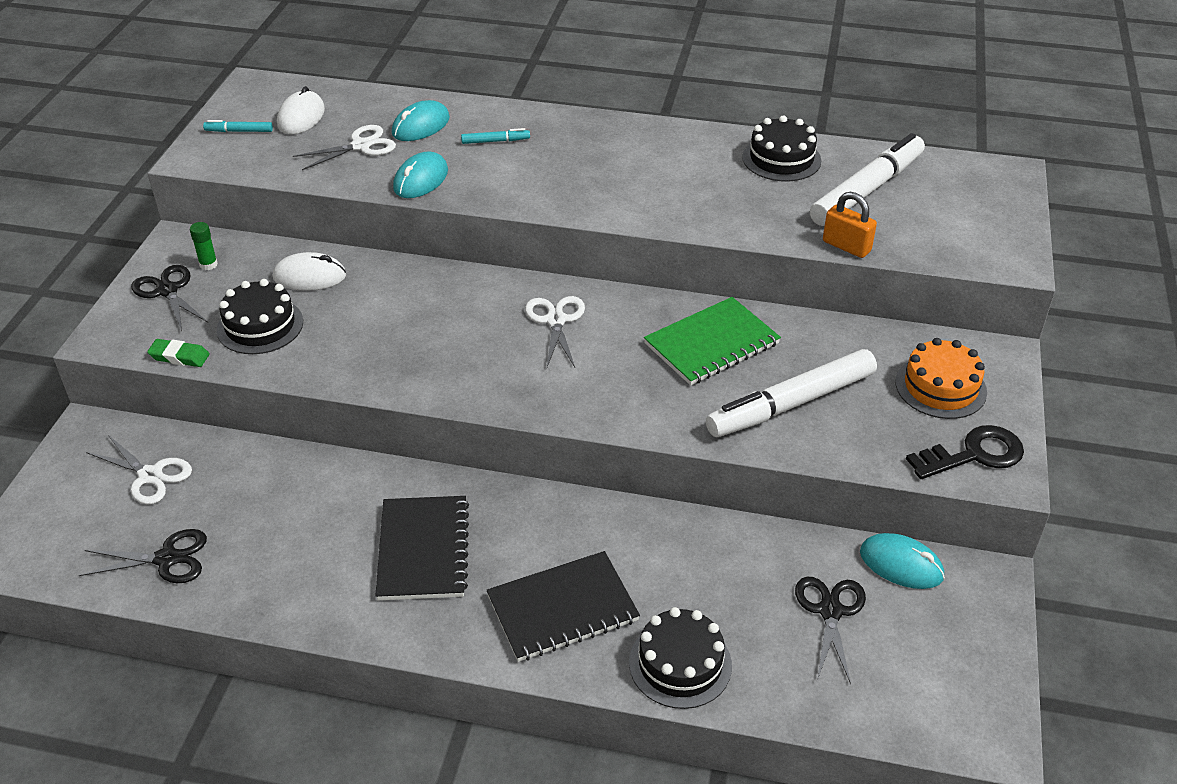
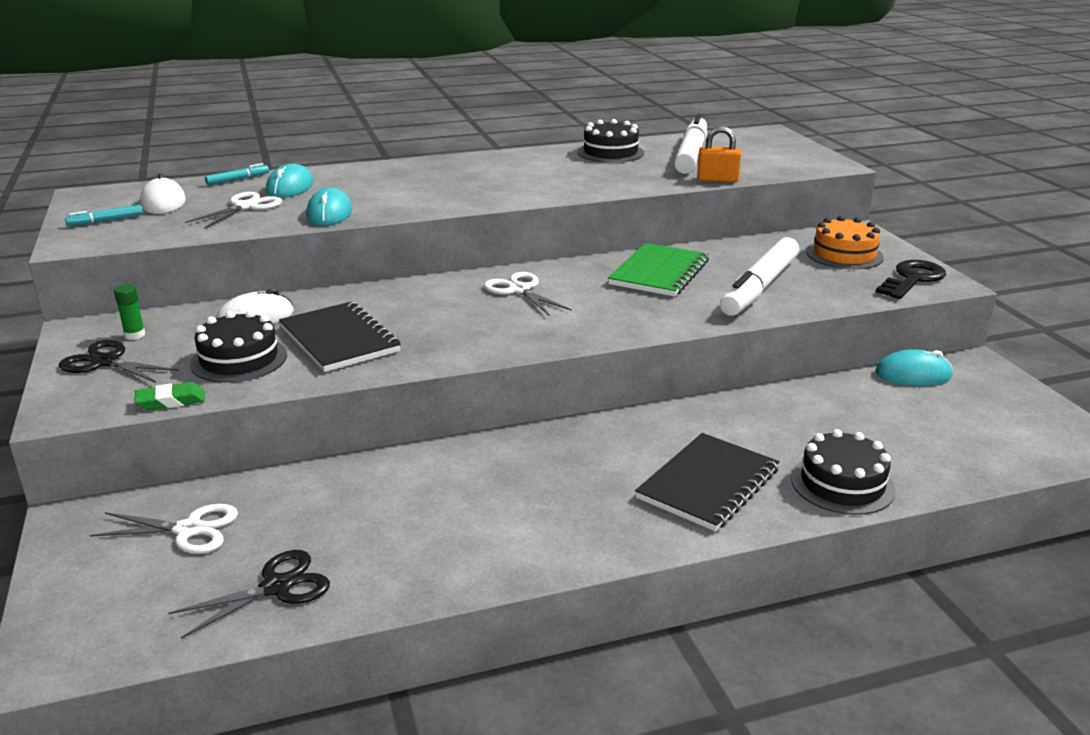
camera: 30 degrees left, 15 degrees down
(423, 550) = (541, 489): black notebook -> black notebook (339, 339)
(495, 141) = (370, 183): turquoise marker -> turquoise marker (237, 179)
(830, 611) = (903, 415): black scissors -> none

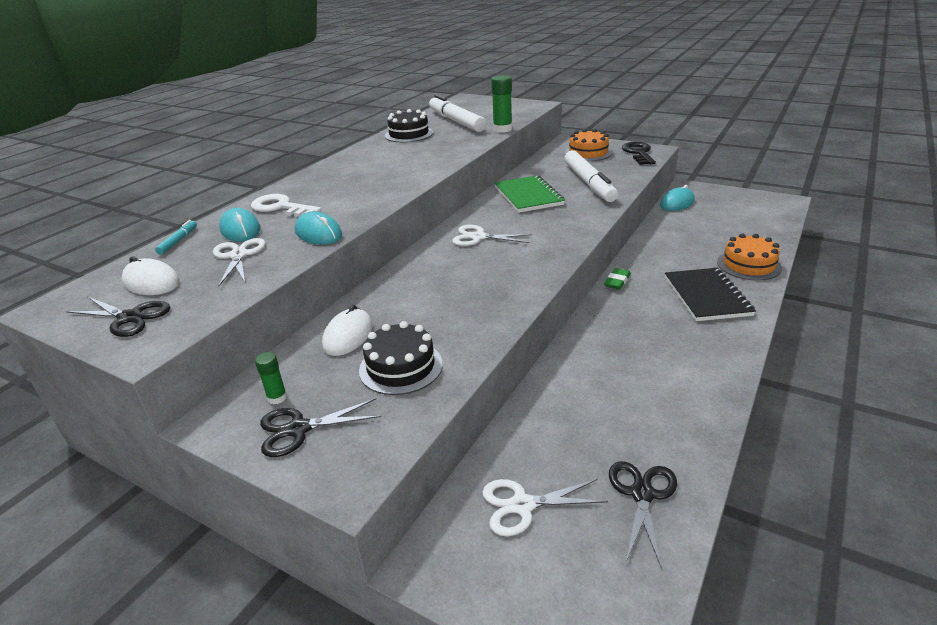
camera: 40 degrees left, 5 degrees up
(106, 221) = (130, 318): turquoise marker -> black scissors
(171, 401) = (417, 421): green eraser -> green eraser (617, 281)
(189, 530) = (522, 505): white scissors -> white scissors turned 150 degrees counterclockwise
(339, 339) = (439, 318): black notebook -> none
(354, 181) = (281, 207): none -> white key
(717, 180) = (502, 129): orange padlock -> green glue stick
(842, 484) = (748, 265): black cake -> orange cake

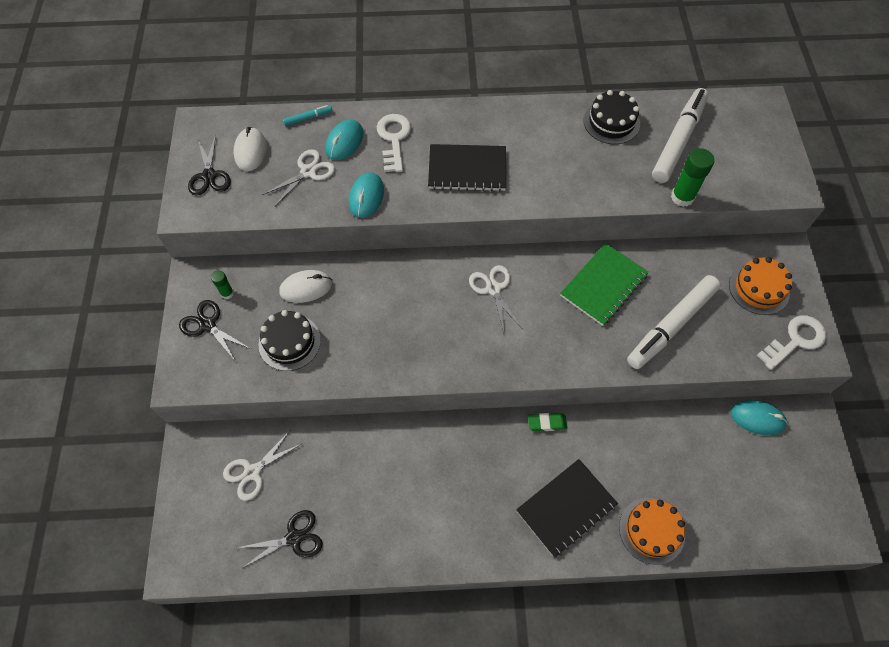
camera: 55 degrees right, 30 degrees up
(365, 186) = (467, 169): none -> black notebook
(522, 505) = (252, 472): white scissors -> white scissors turned 90 degrees counterclockwise
(638, 153) = (796, 340): black key -> white key

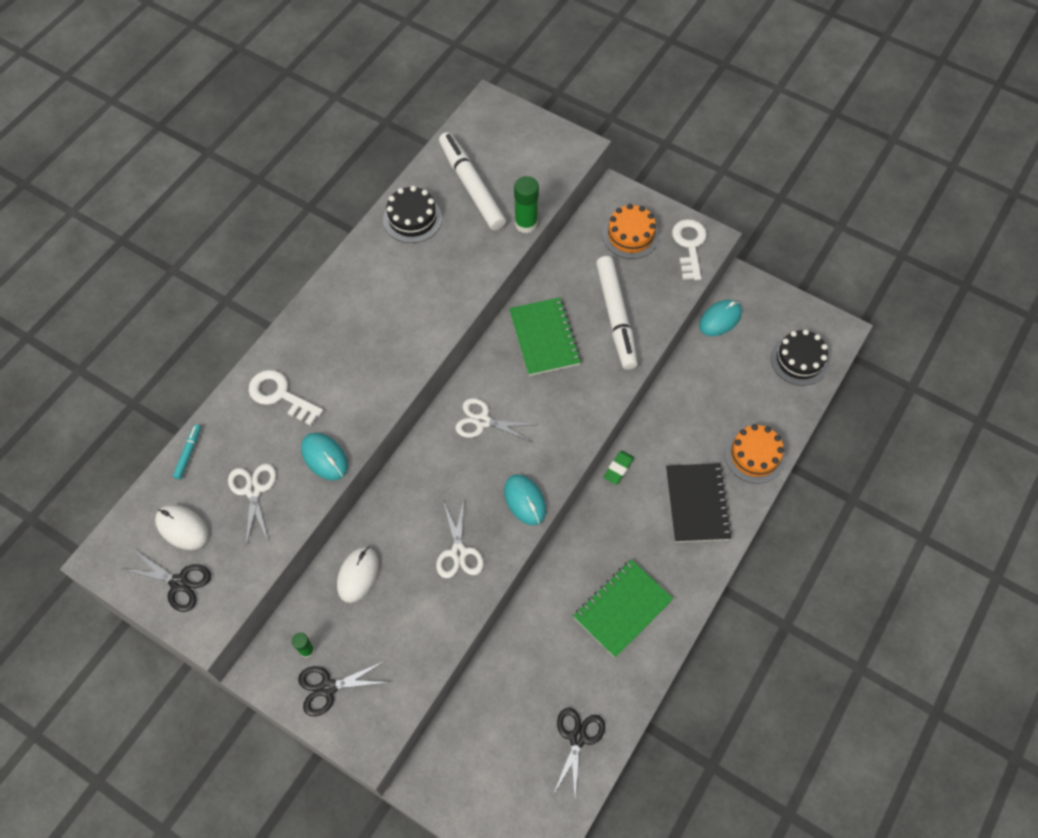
camera: 55 degrees left, 0 degrees up
(252, 472) = (491, 740): white scissors -> white scissors (458, 552)
(289, 342) = (404, 622): black cake -> black cake (799, 360)
(344, 142) = (246, 438): turquoise mouse -> turquoise mouse (525, 500)
(426, 504) = (622, 608): none -> green notebook
(467, 169) = (365, 358): black notebook -> none

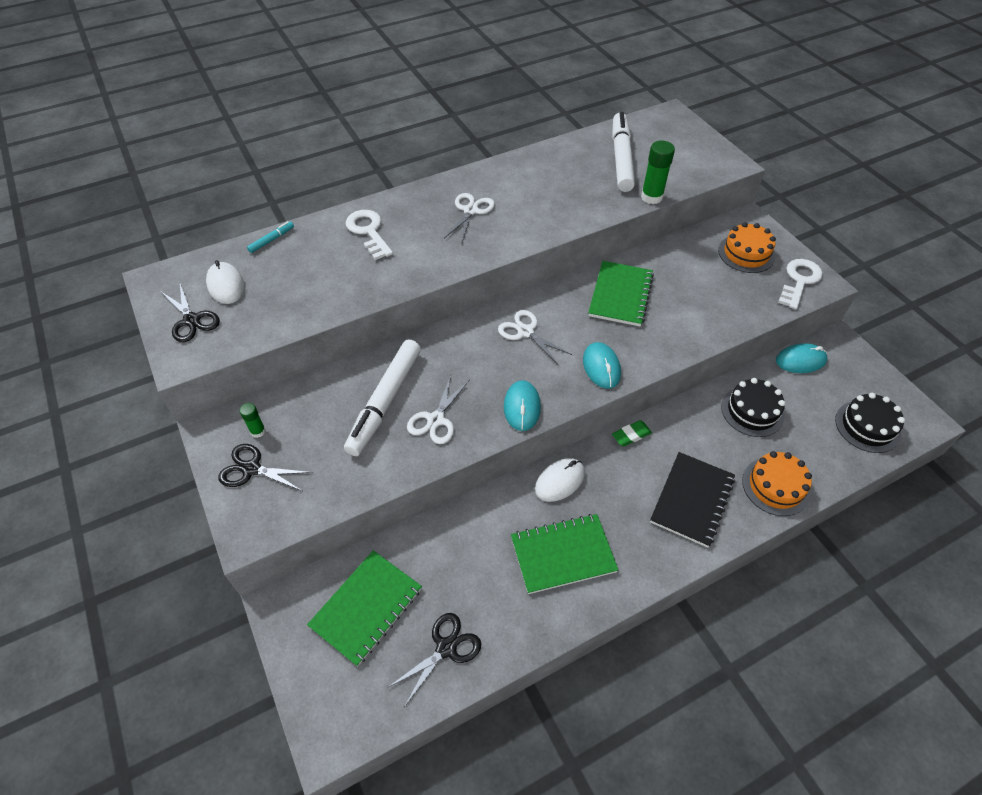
camera: 30 degrees right, 10 degrees down
(253, 490) = (297, 284): white scissors -> white scissors (471, 211)
(324, 457) = (369, 286): turquoise mouse -> turquoise mouse (601, 367)
(358, 575) = (341, 396): white mouse -> white mouse (559, 481)
(412, 218) = (557, 161): black cake -> black cake (752, 411)
(494, 744) = (366, 608): none -> green notebook
(616, 317) = (696, 306): white marker -> white marker (385, 402)

